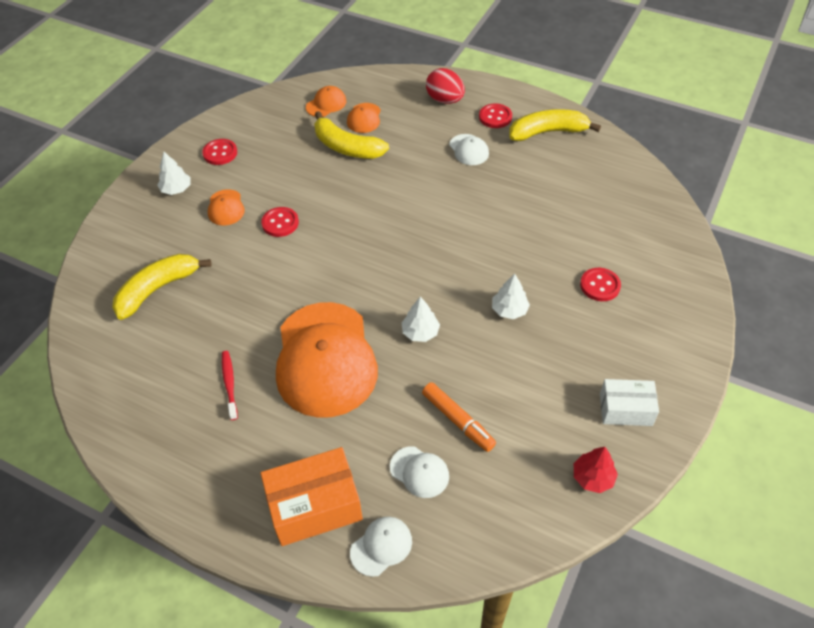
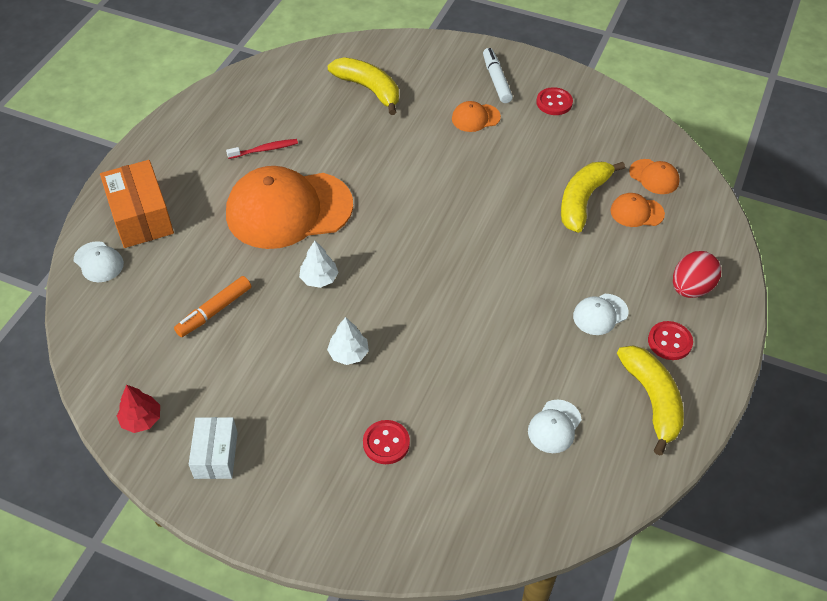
camera: 85 degrees right, 0 degrees up
(176, 189) = (496, 80): white tree -> white marker
(280, 223) = (458, 159): red button -> none
(419, 472) = (164, 284): white cap -> white cap (554, 426)

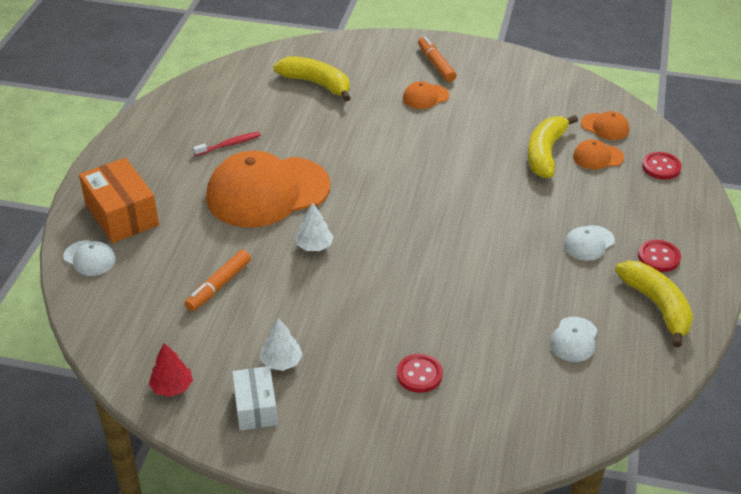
camera: 10 degrees left, 10 degrees down
(348, 353) = (361, 305): white tree -> white tree (281, 362)
(496, 80) = (436, 64): white marker -> orange marker
(554, 103) = (495, 77): red button -> red button (661, 167)
(691, 288) = (665, 212): red egg -> none

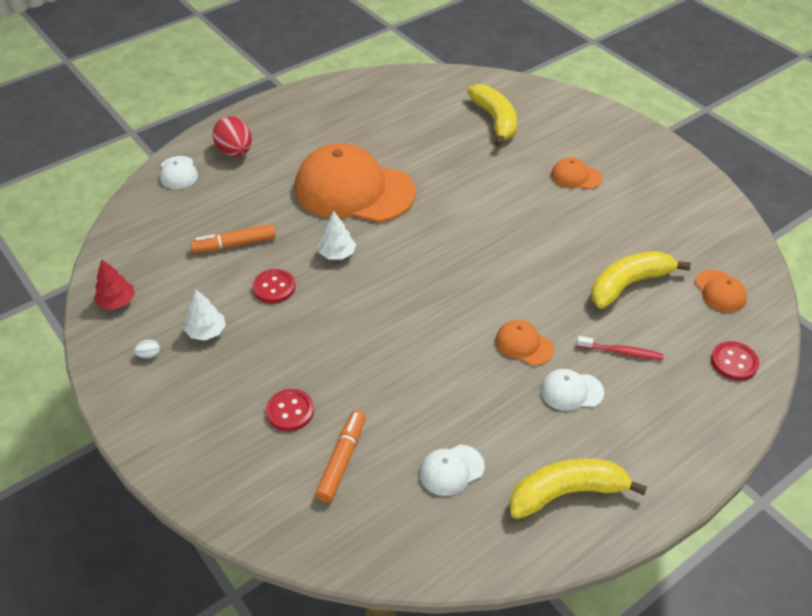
camera: 40 degrees right, 5 degrees up
(122, 214) = (235, 152): orange box -> red egg
(229, 144) = (370, 137): red toothbrush -> red toothbrush (621, 352)
(255, 407) = (149, 355): white box -> white egg
(436, 64) = (619, 152): orange marker -> orange marker (342, 460)
(597, 157) = (677, 316): orange cap -> orange cap (524, 344)
(657, 306) = (567, 493): yellow banana -> yellow banana turned 120 degrees counterclockwise
(658, 257) = (625, 447): red button -> red button (274, 287)

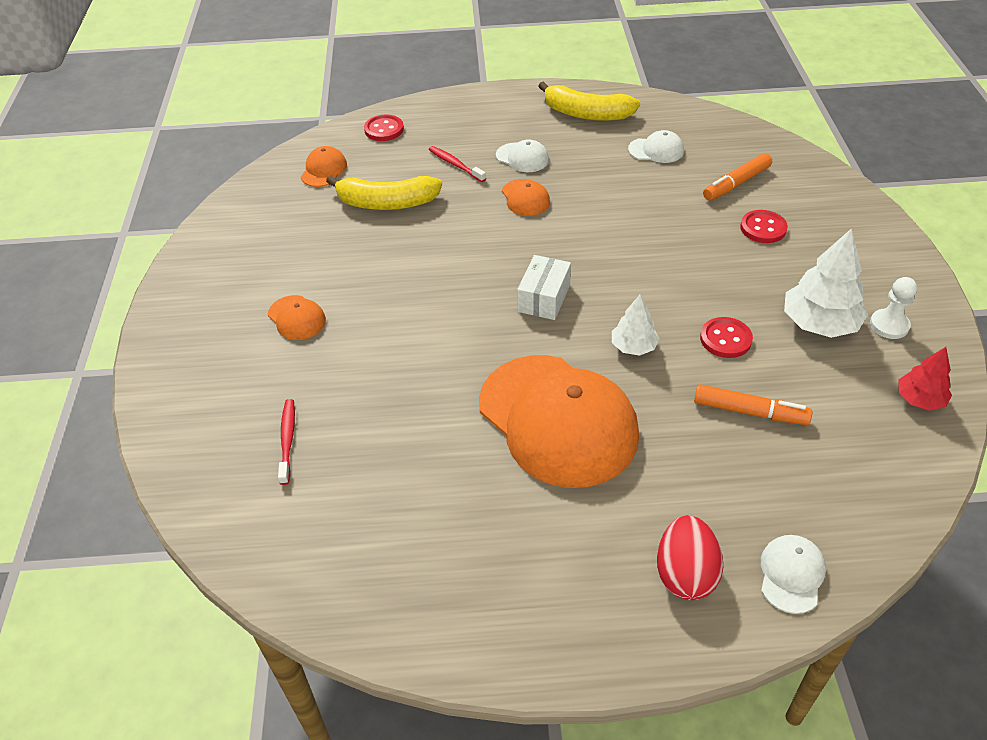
camera: 145 degrees left, 0 degrees up
(149, 355) = (889, 325): white egg -> white pawn
(206, 332) = (819, 324): white tree -> white tree, size x1.71
(427, 261) = (544, 298): none -> white box
(495, 121) = (287, 440): yellow banana -> red toothbrush

